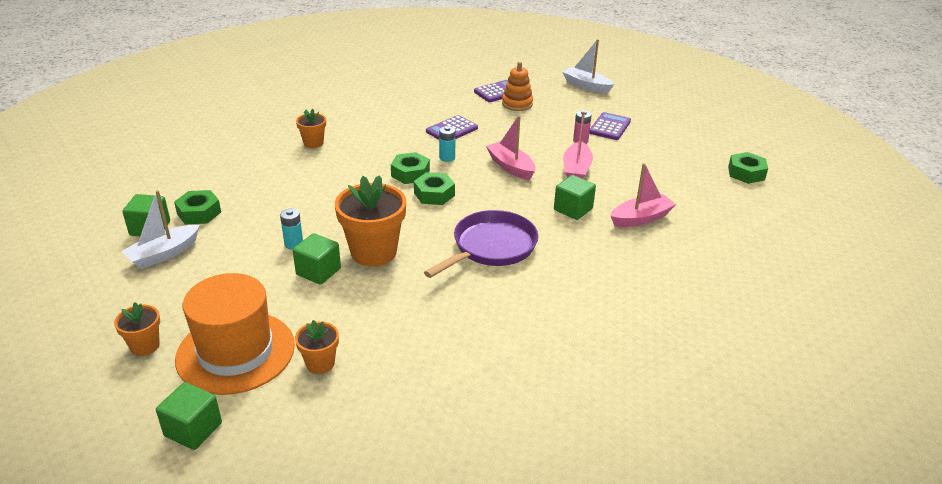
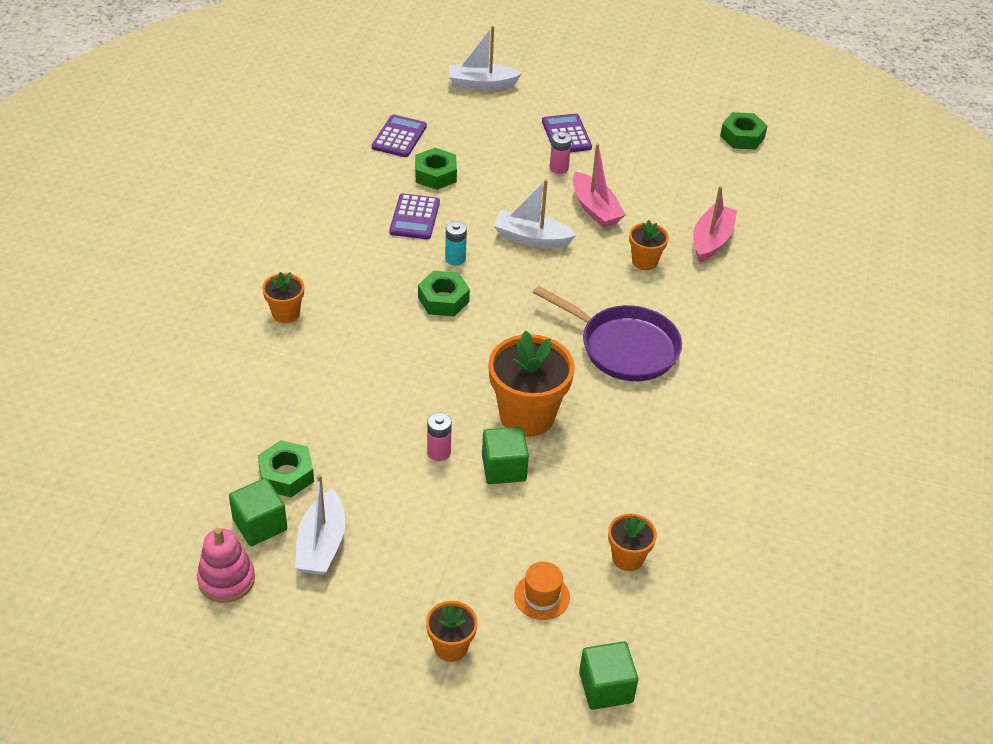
camera: 40 degrees left, 10 degrees up
(95, 244) = (226, 580): none -> pink stacking toy
(235, 352) = (541, 596): orange hat -> orange hat, size x0.41
(294, 244) = (439, 452): turquoise battery -> pink battery
(434, 194) = (499, 313): green nut -> green nut (435, 175)
(491, 247) = (623, 347): purple pan -> purple pan turned 120 degrees clockwise
(511, 167) = (531, 238): pink boat -> white boat
(517, 104) = (440, 146): orange stacking toy -> none
(573, 209) = (644, 261): green cube -> orange flower pot

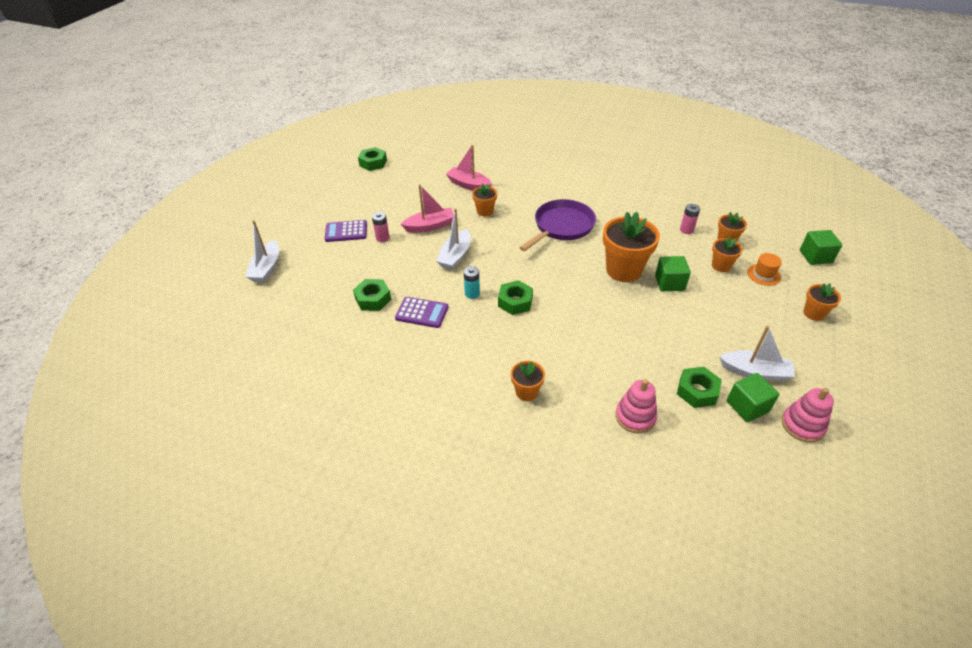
camera: 80 degrees left, 0 degrees up
(246, 409) = (635, 417): none -> pink stacking toy
(399, 137) = (318, 318): purple calculator -> none
(439, 452) = (661, 311): pink battery -> pink battery (686, 230)
(556, 540) = (721, 266): none -> orange flower pot

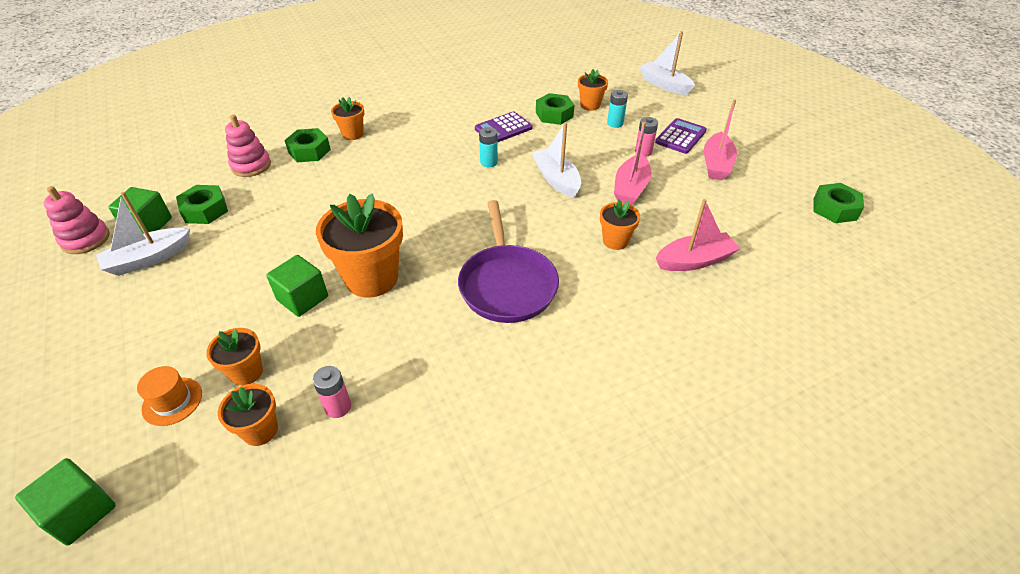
camera: 130 degrees right, 0 degrees up
(356, 265) = (615, 123): none -> turquoise battery
(367, 208) = (716, 164): none -> pink boat
(515, 302) = (443, 179): green nut -> green nut (309, 151)
(813, 313) = (79, 380): orange flower pot -> orange flower pot (590, 105)

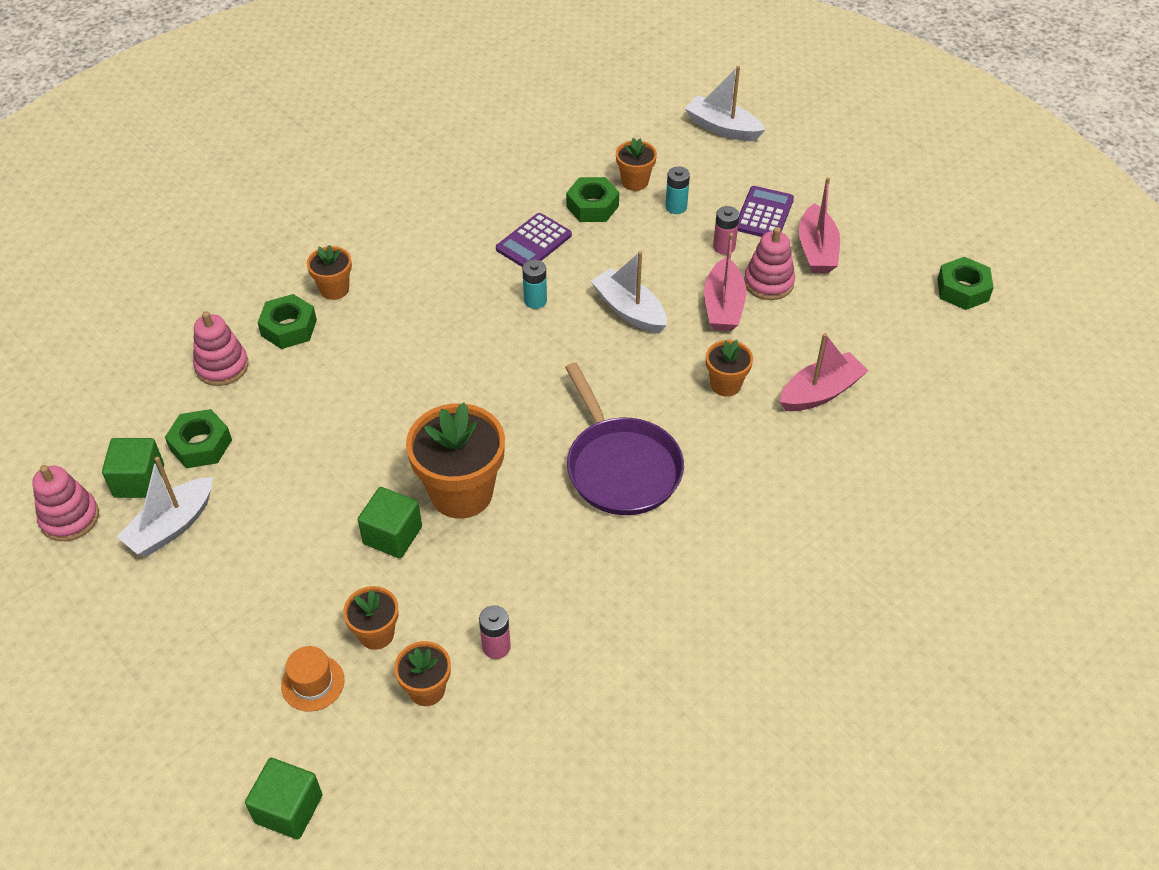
camera: 15 degrees left, 5 degrees up
(671, 179) = (768, 282): none -> pink stacking toy

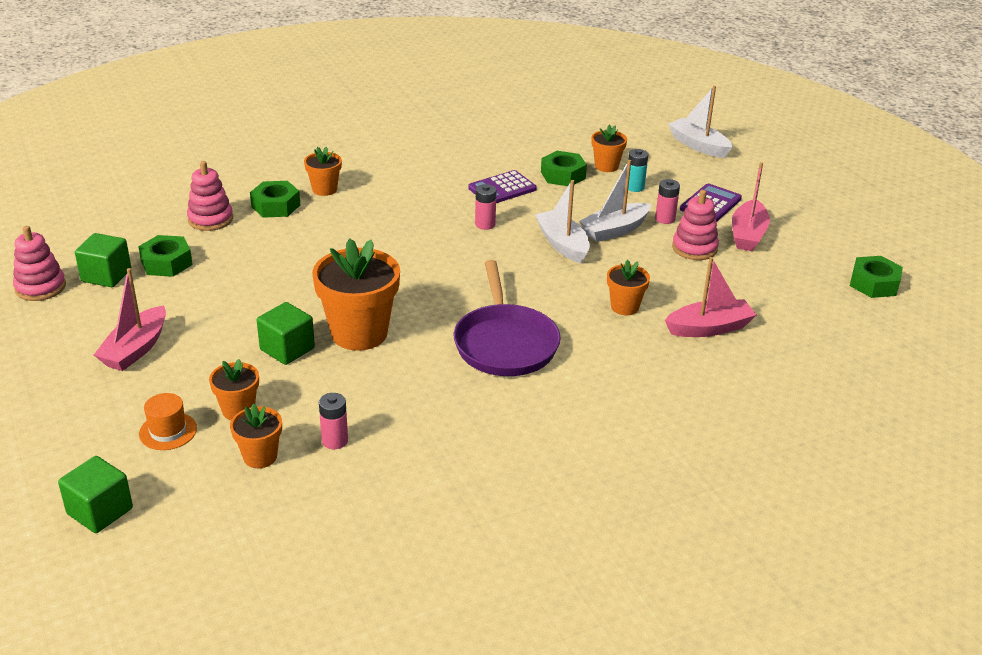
camera: 15 degrees right, 15 degrees down
(171, 526) = (114, 308): white boat -> white boat (614, 230)
(535, 300) = (485, 224): turquoise battery -> pink battery
(723, 306) = (646, 256): pink boat -> pink boat (136, 349)

